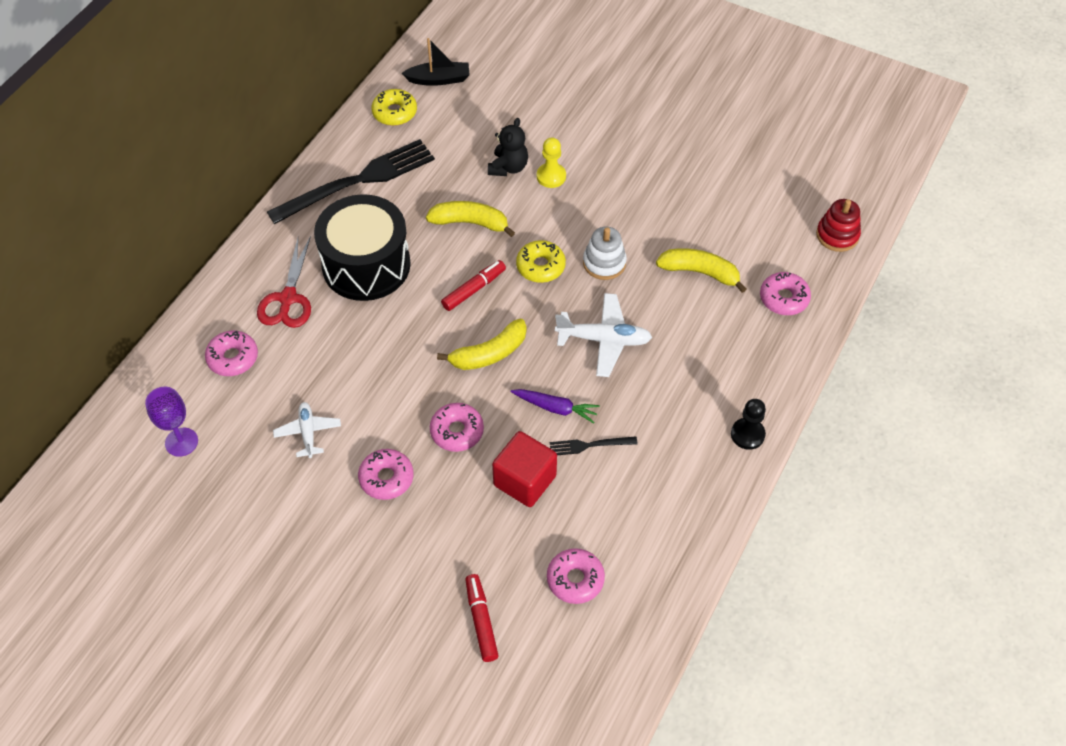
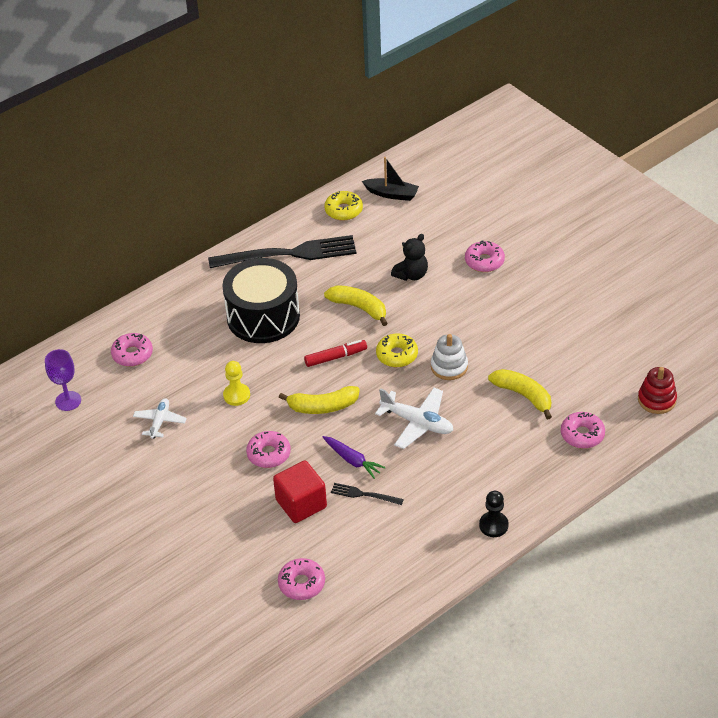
camera: 25 degrees right, 10 degrees down
(288, 299) = (193, 324): red scissors -> none
(386, 478) = (200, 470): pink donut -> pink donut (484, 261)
(481, 620) = (217, 588): red marker -> none
(551, 176) = (442, 290): yellow pawn -> yellow pawn (236, 395)

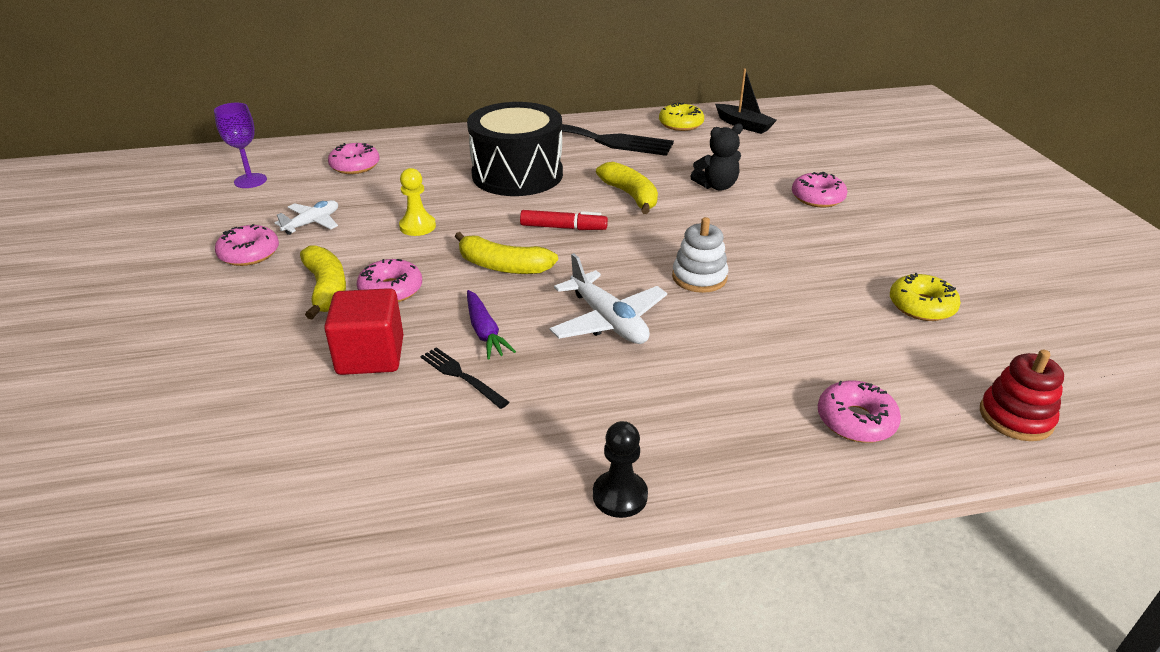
camera: 25 degrees right, 10 degrees down
(301, 583) = (261, 456): pink donut -> pink donut (249, 253)
(397, 355) = (639, 247): yellow donut -> yellow donut (921, 306)
(523, 395) = (786, 340): yellow banana -> yellow banana (326, 289)

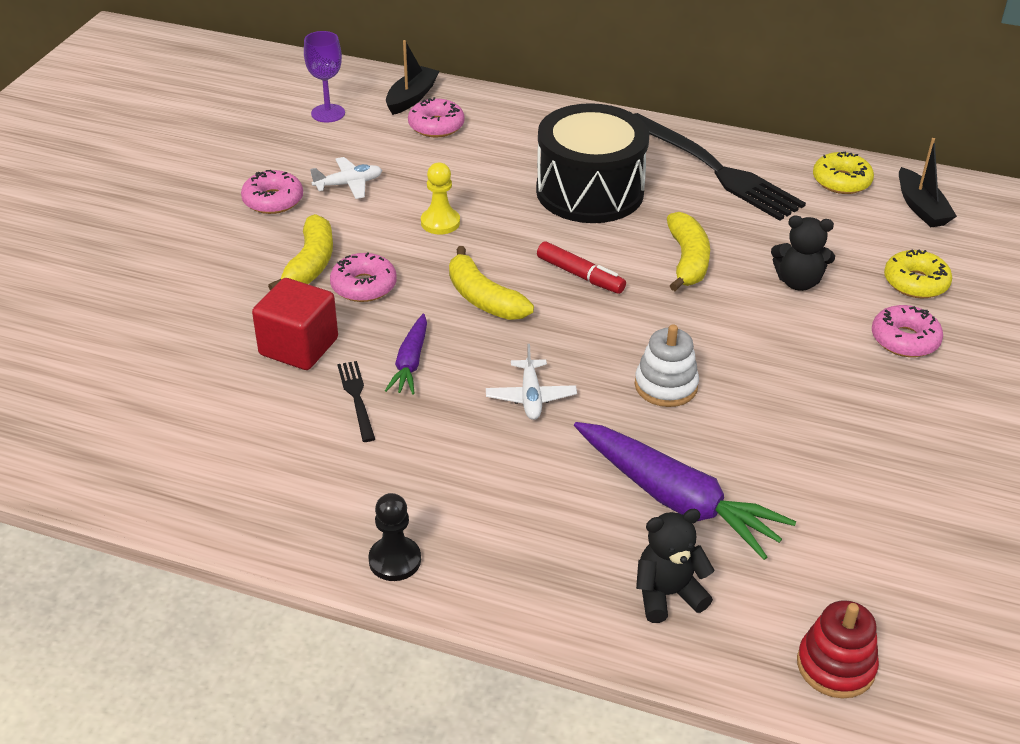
camera: 30 degrees right, 5 degrees up
(317, 153) = (411, 98): none -> black boat
(608, 321) = (530, 397): white plane -> white plane, size x0.64
(788, 350) = (676, 499): none -> purple carrot
(855, 420) = (667, 594): pink donut -> black teddy bear
(921, 306) = (875, 514): yellow donut -> yellow donut (915, 282)

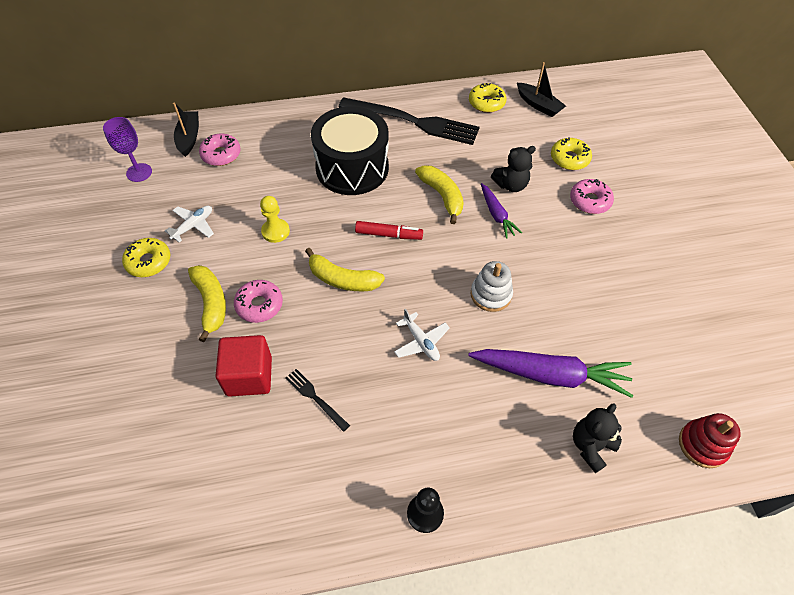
camera: 30 degrees left, 15 degrees up
(273, 200) = (149, 262): pink donut -> yellow donut
(410, 362) = (331, 352): purple carrot -> purple carrot (496, 215)

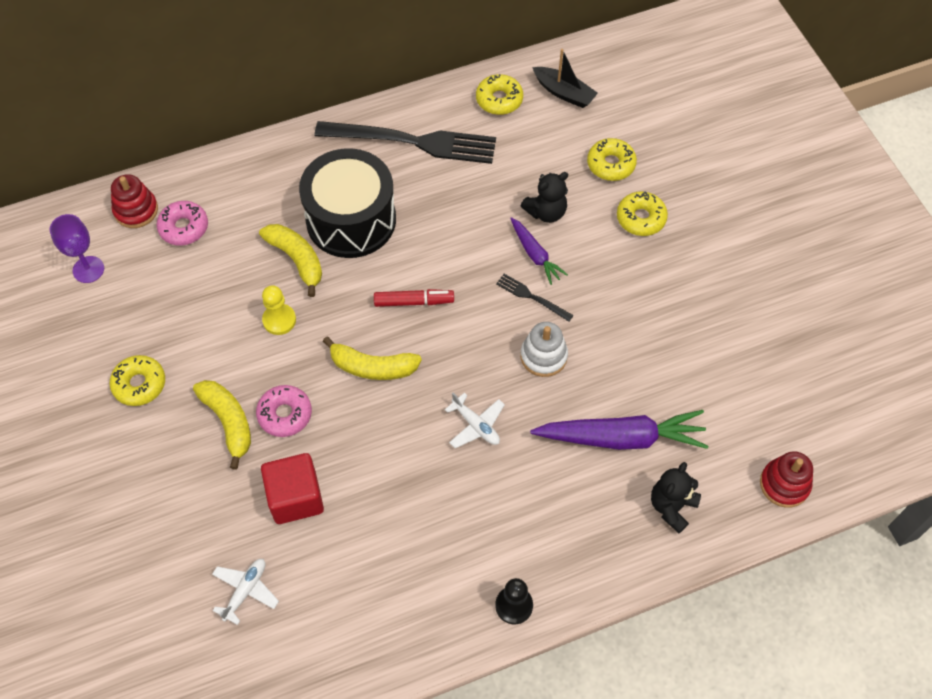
camera: 10 degrees left, 5 degrees up
(189, 138) = (136, 210): black boat -> red stacking toy
(193, 226) = (178, 330): white plane -> white plane (245, 591)
(314, 397) = (373, 508): black fork -> black fork (531, 296)
(442, 196) = (467, 240): yellow banana -> yellow banana (297, 260)
(589, 201) = (641, 218): pink donut -> yellow donut

